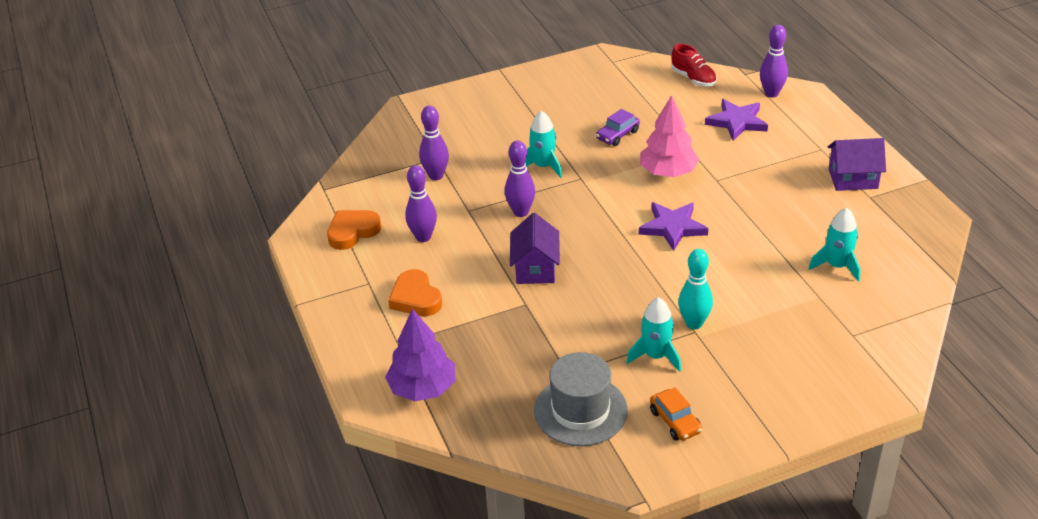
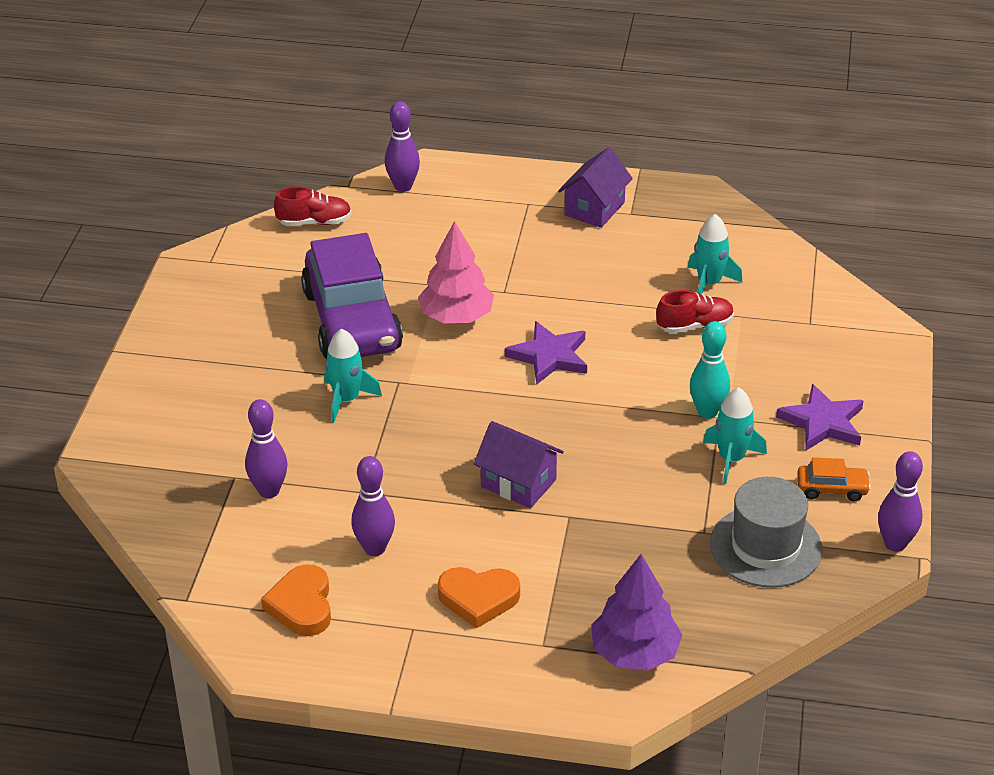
camera: 60 degrees left, 0 degrees up
(521, 212) = (410, 452): purple bowling pin -> purple bowling pin (895, 544)
(617, 135) = (352, 321): purple car -> purple car, size x2.49
(737, 122) = (424, 231): purple star -> purple star (822, 422)
(781, 279) = (695, 326): none -> red shoe

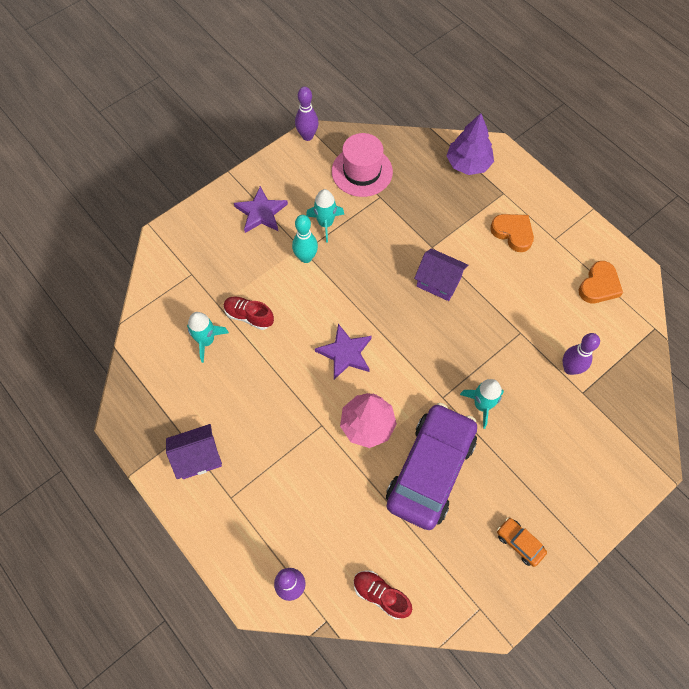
camera: 140 degrees left, 25 degrees up
(374, 548) = (540, 293): purple bowling pin -> none
(518, 483) = (438, 282): purple house -> purple house turned 45 degrees counterclockwise
(766, 547) = (362, 171): grey hat -> pink hat
(832, 489) = (300, 178): orange car -> orange car (519, 543)

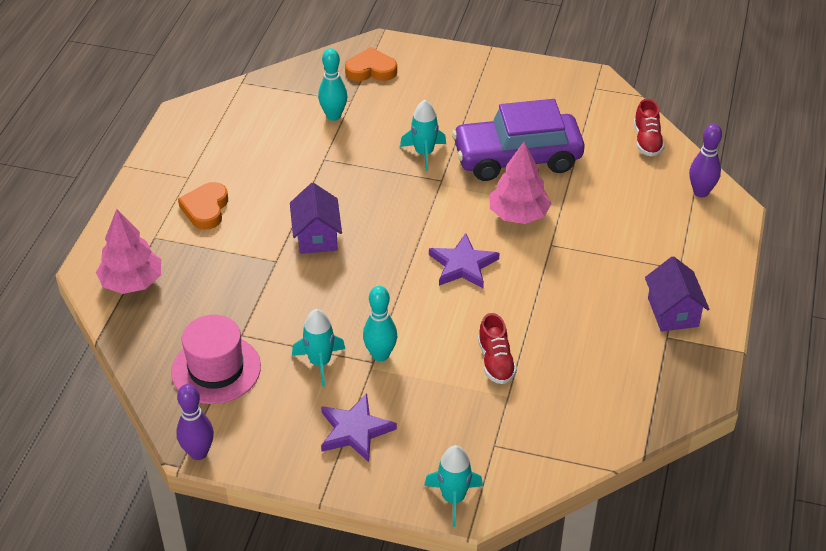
camera: 125 degrees left, 20 degrees down
(198, 457) = (672, 312): purple house -> purple house turned 45 degrees clockwise
(206, 341) = (557, 380): turquoise rocket -> turquoise rocket (453, 498)
(468, 164) = (132, 282): purple tree -> pink tree
(519, 543) = (522, 87): orange car -> none
(570, 368) = (333, 116): purple bowling pin -> turquoise bowling pin
(599, 285) = (222, 129): orange heart -> orange heart (371, 70)

